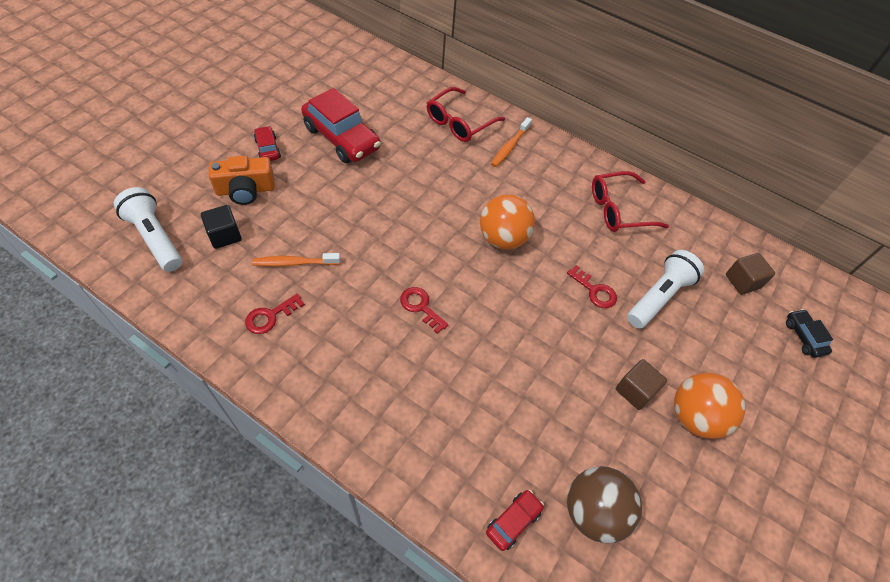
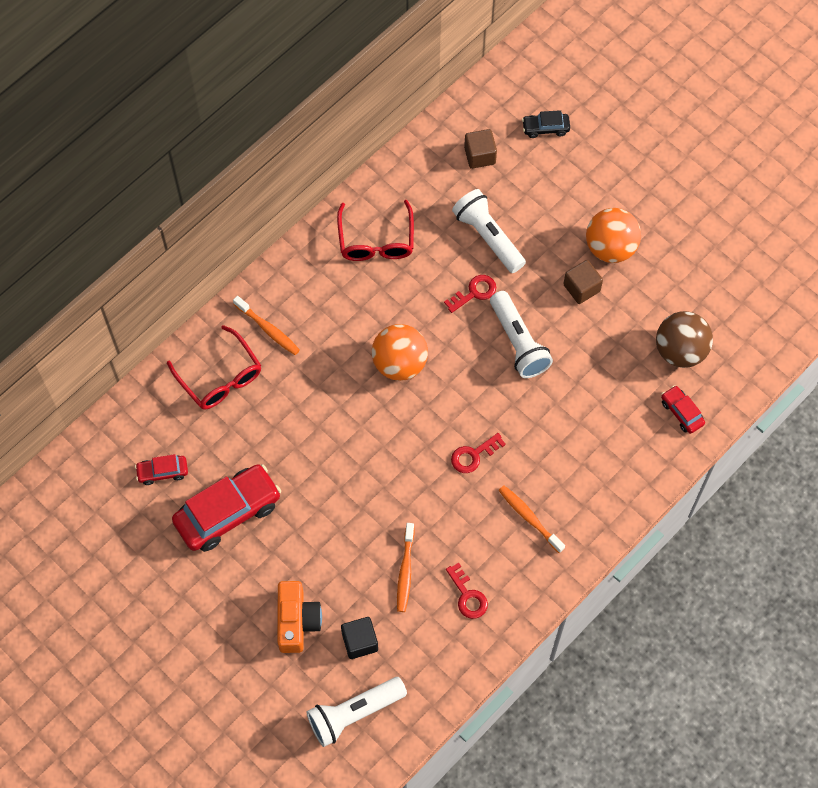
camera: 75 degrees left, 10 degrees up
(268, 149) = (234, 597): red car -> red car (162, 472)
(359, 364) = (529, 518): none -> orange toothbrush
(553, 334) = (518, 342): none -> white flashlight

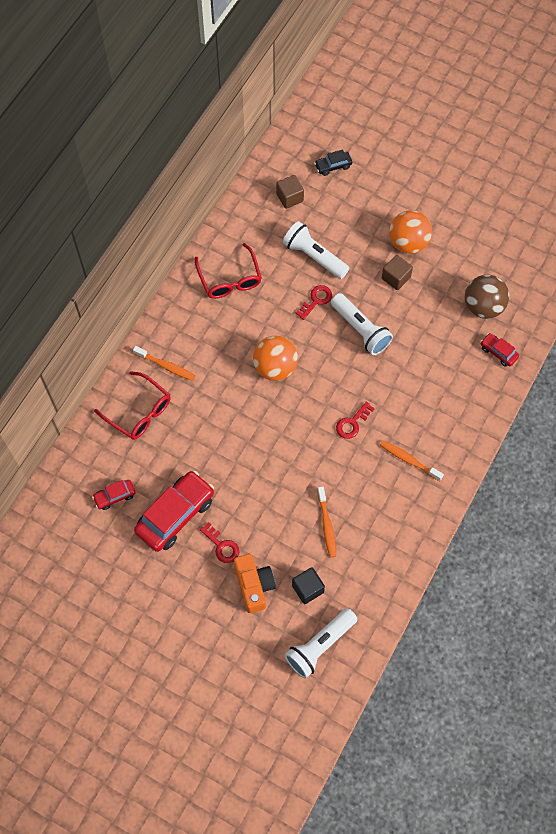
camera: 15 degrees left, 0 degrees up
(467, 596) = (380, 531): red key -> red key (222, 546)

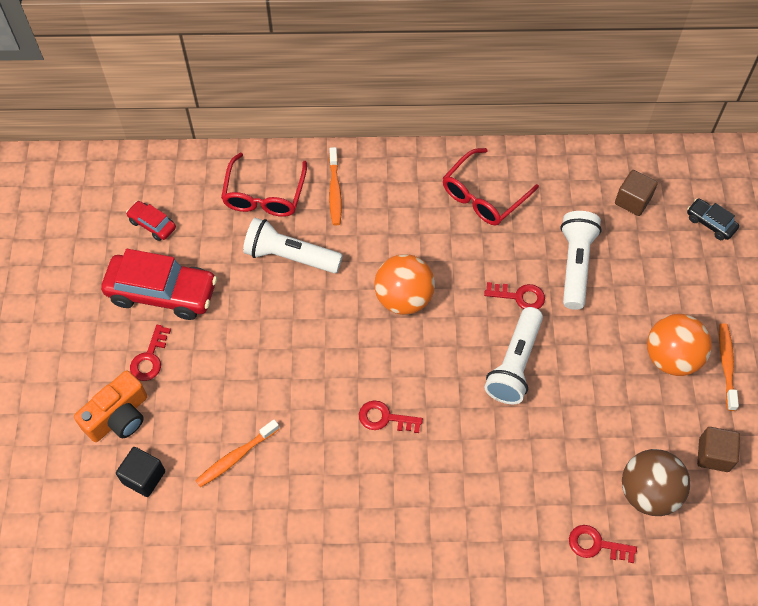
camera: 60 degrees right, 5 degrees down
(319, 645) = (78, 527): white flashlight -> white flashlight (290, 256)
(396, 278) = (613, 368): brown cube -> brown cube (713, 455)
(409, 460) = (375, 509): orange toothbrush -> orange toothbrush (726, 365)
(498, 352) = (596, 544): red car -> red key

